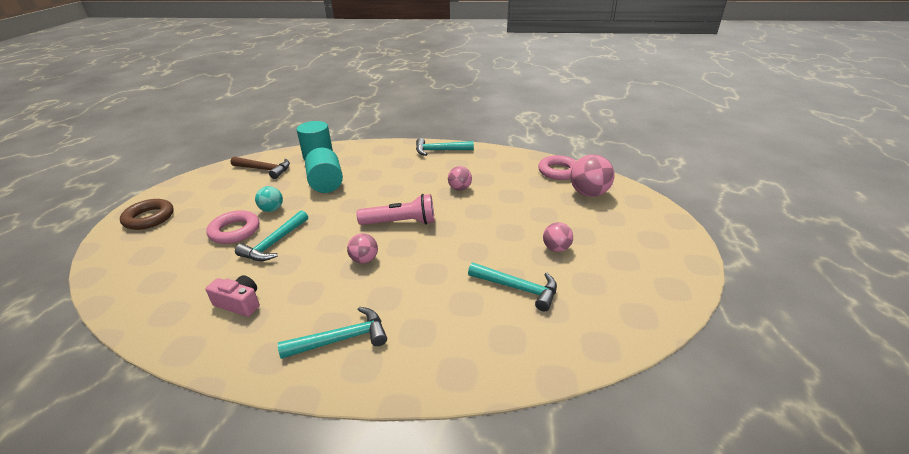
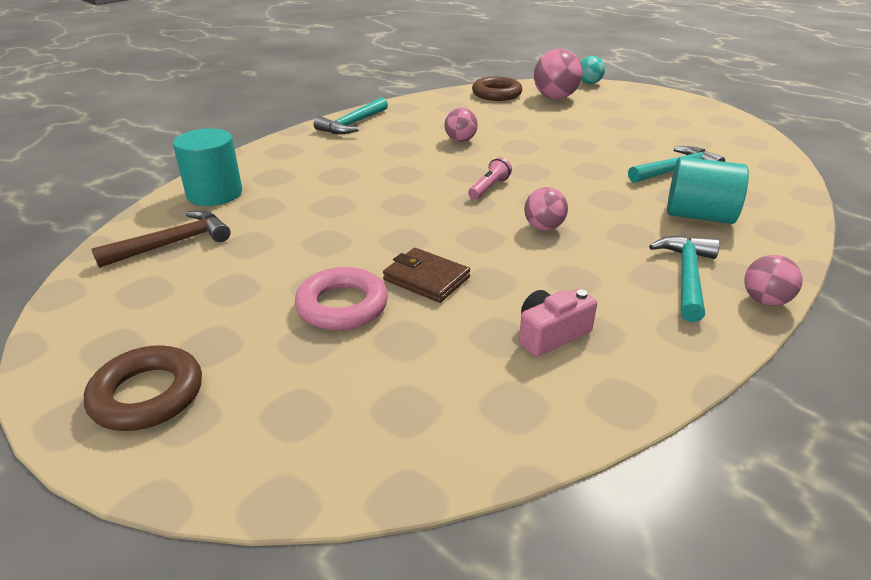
camera: 55 degrees left, 0 degrees up
(272, 209) = (323, 262): turquoise ball -> turquoise ball (589, 83)
(274, 243) = (426, 279): turquoise hammer -> brown wallet
(326, 184) = (315, 207): turquoise cylinder -> turquoise cylinder (699, 216)
(401, 223) = (489, 188): pink flashlight -> pink flashlight, size x0.56
(556, 248) = (629, 137): pink ball -> pink ball (765, 301)
(558, 171) = (496, 94): pink ring -> brown ring

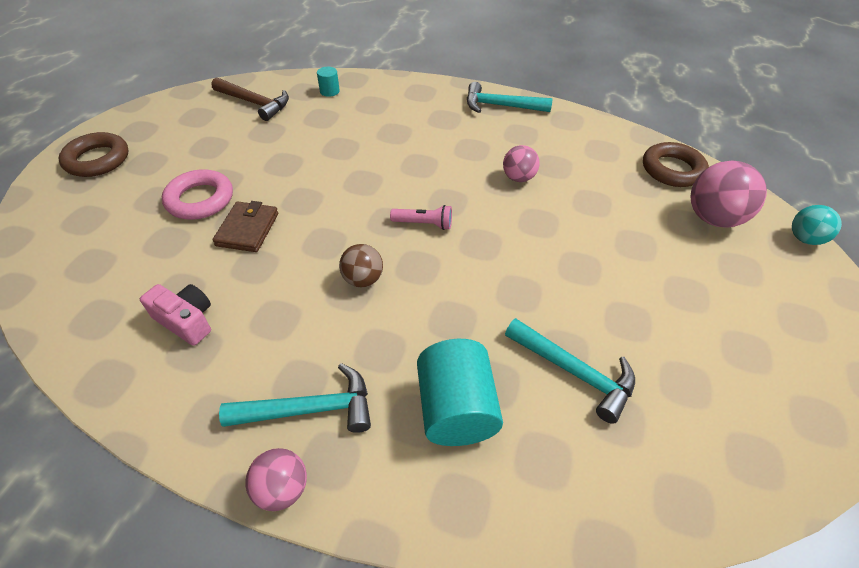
camera: 65 degrees right, 15 degrees up
(214, 194) = (329, 91): turquoise cylinder -> turquoise cylinder, size x0.47
(543, 227) = (363, 279): pink ball -> brown ball

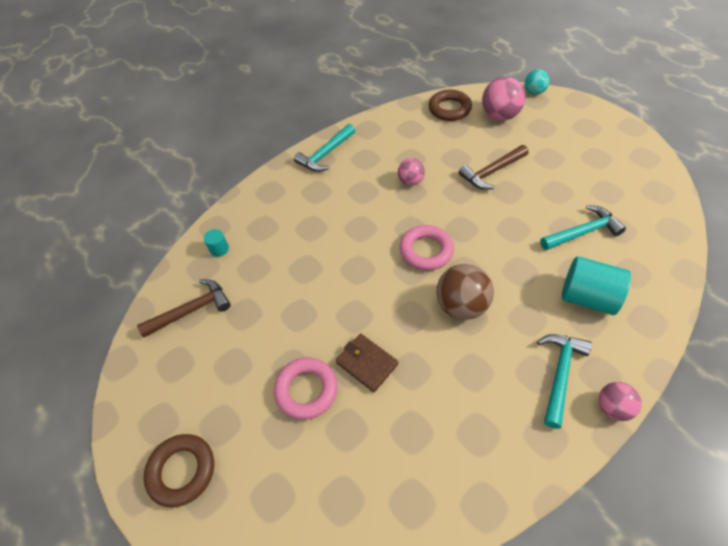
camera: 55 degrees left, 5 degrees up
(186, 321) = (447, 433): pink camera -> none
(363, 279) = (461, 306): brown ball -> brown ball, size x1.67
(424, 224) = (426, 251): pink flashlight -> pink ring
(600, 242) = (491, 172): none -> brown hammer

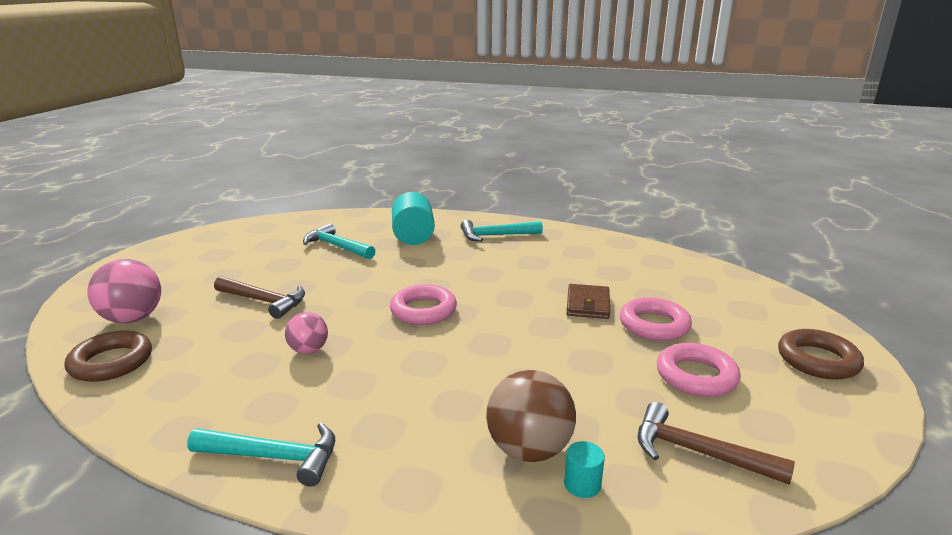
camera: 125 degrees left, 30 degrees down
(237, 365) = (696, 376): none -> pink ring
(461, 306) = (475, 279): brown ball -> brown ball (529, 450)
(534, 92) = (68, 306): turquoise ball -> none
(612, 407) = (501, 220): pink ball -> none

